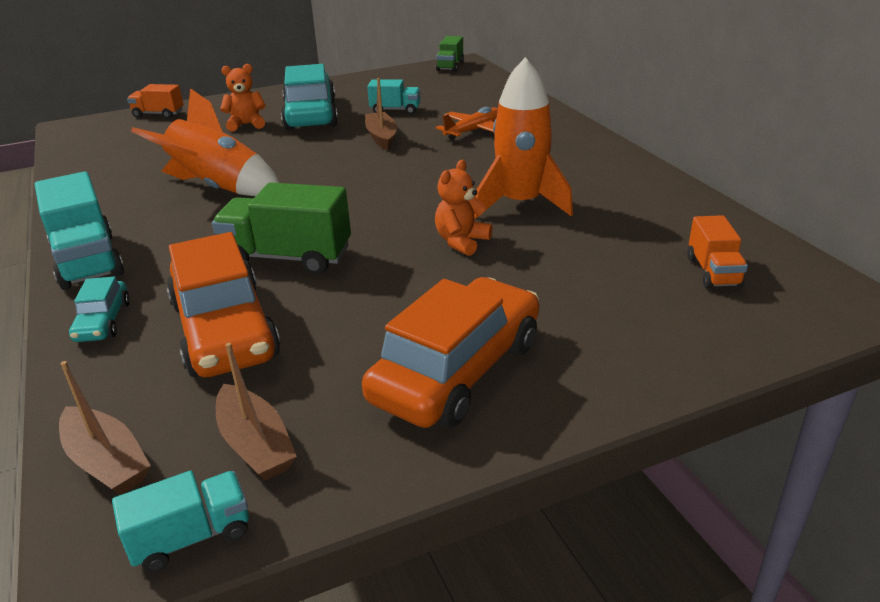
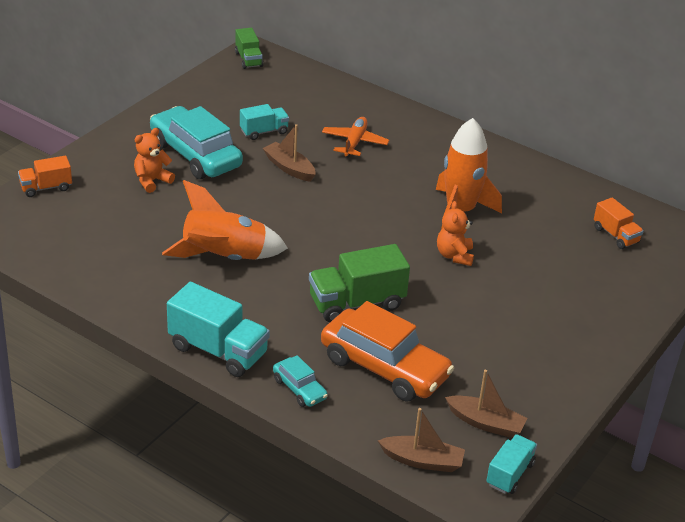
camera: 35 degrees left, 5 degrees up
(457, 371) = (541, 346): orange car -> none

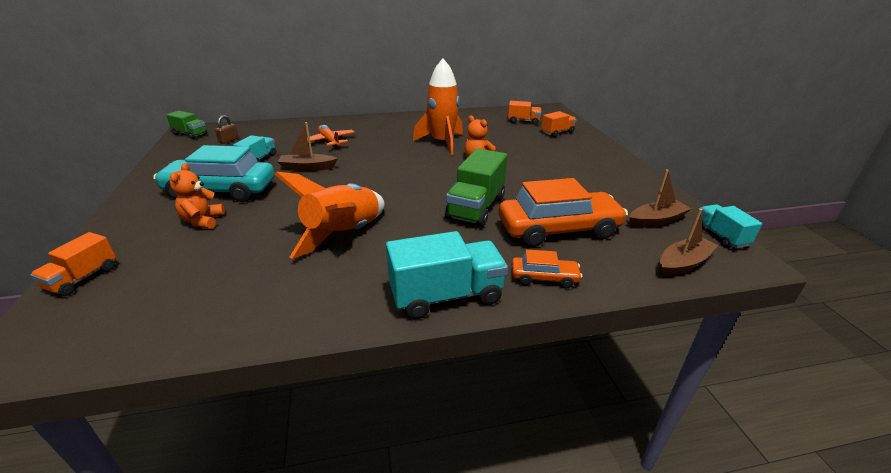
camera: 45 degrees left, 5 degrees down
(270, 88) = (229, 140): none -> brown padlock
(299, 389) = (544, 278): turquoise car -> orange car
(620, 276) = (557, 132): none -> orange truck

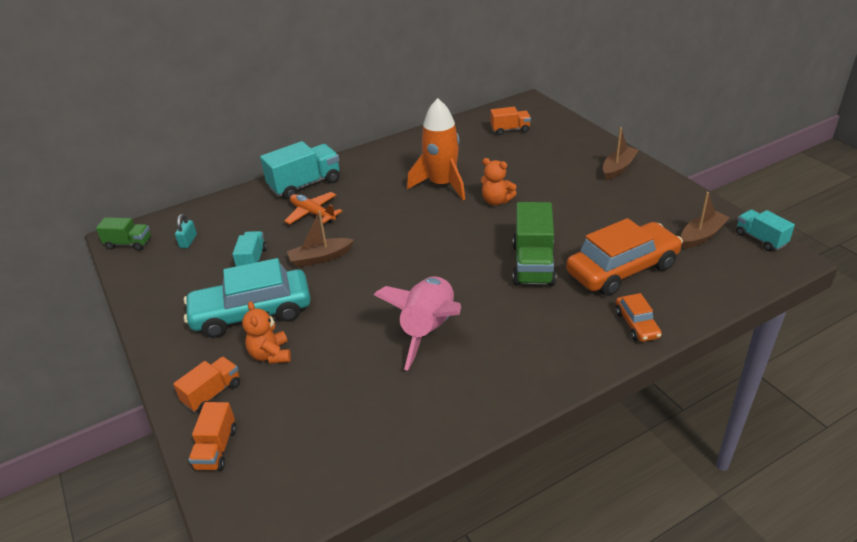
camera: 15 degrees left, 5 degrees up
(229, 140) = (188, 241): brown padlock -> turquoise padlock
(344, 234) = (429, 330): orange rocket -> pink rocket
(446, 296) = (566, 365): turquoise truck -> turquoise truck (305, 185)
(544, 278) = (636, 324): orange car -> orange car turned 90 degrees clockwise
(557, 132) = (556, 139): orange truck -> orange truck (212, 393)
(683, 263) = (740, 277): brown boat -> brown boat (618, 168)

